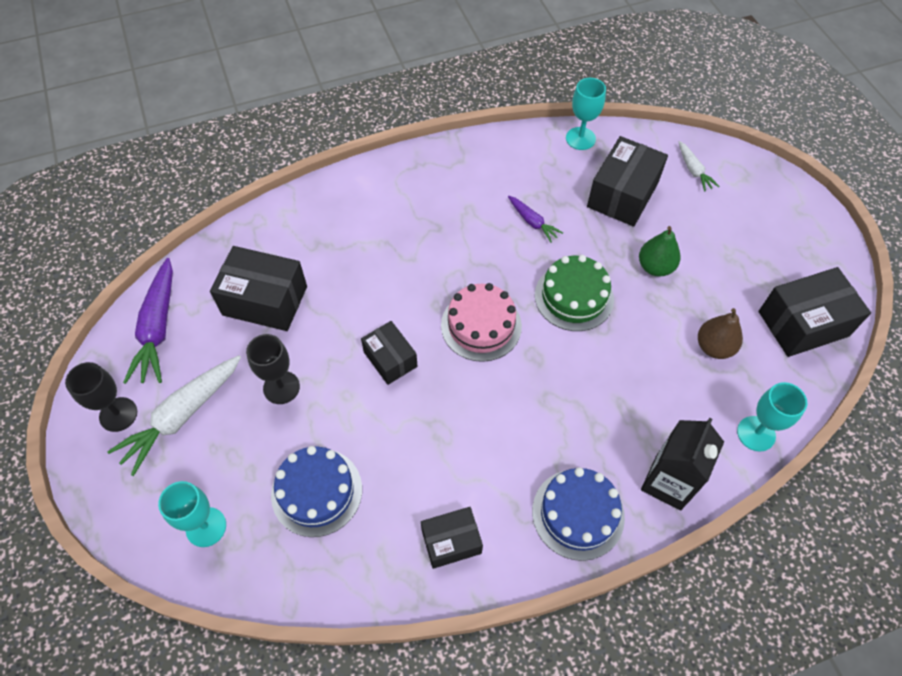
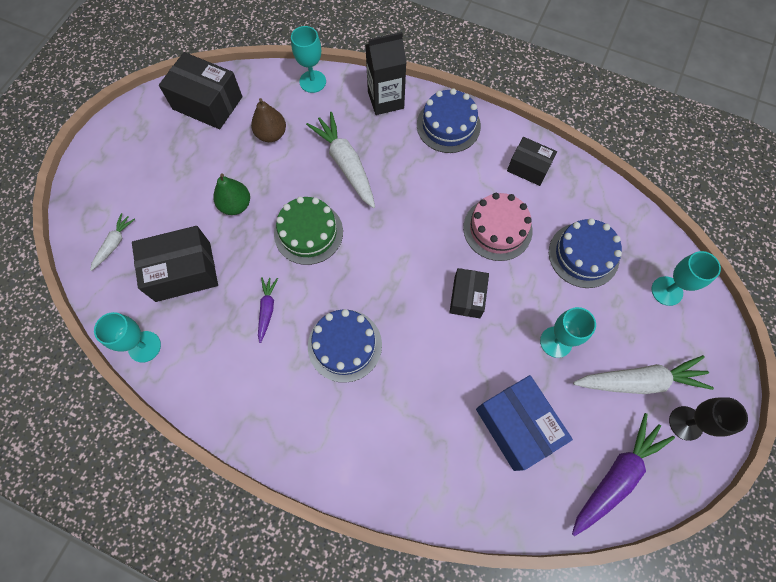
camera: 135 degrees left, 10 degrees up
(265, 300) = (516, 425): black box -> blue box
(281, 387) = (556, 342): black goblet -> turquoise goblet
(449, 247) = (344, 345): none -> blue cake
(481, 325) = (386, 267): pink cake -> pink cake (497, 229)
(619, 380) = (346, 164): none -> white carrot

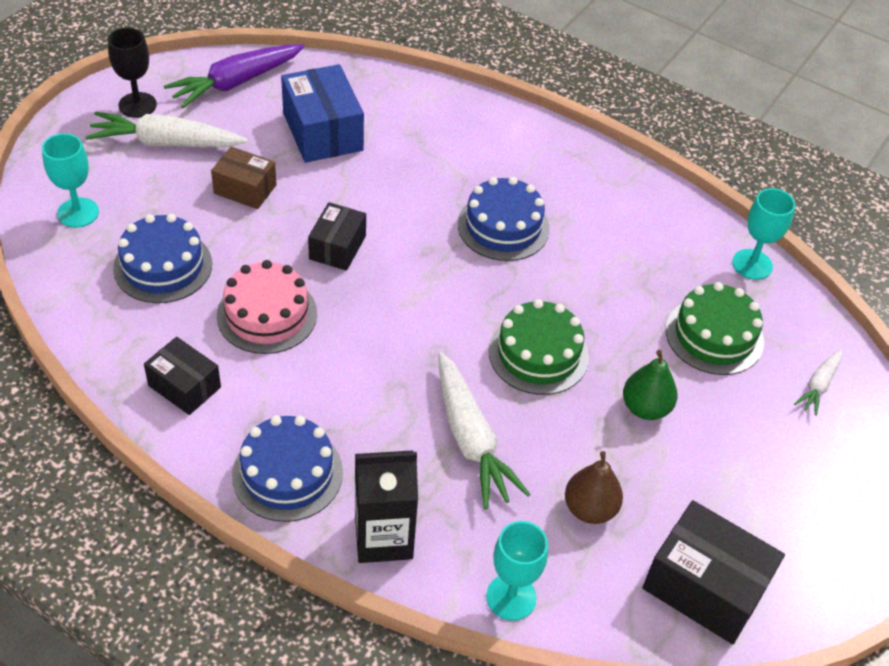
camera: 175 degrees left, 20 degrees down
(183, 271) = (714, 335): black box -> green cake
(267, 309) = (599, 276): purple carrot -> none
(556, 342) = (245, 189): turquoise goblet -> brown box

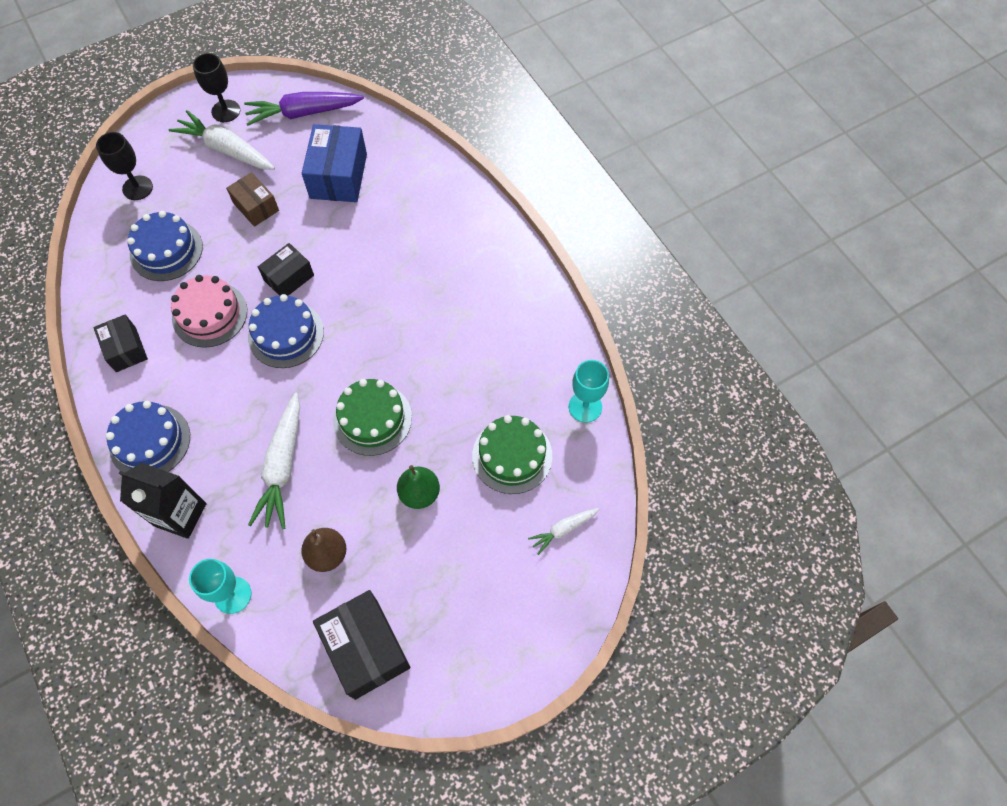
camera: 30 degrees right, 15 degrees up
(78, 213) = (137, 188): turquoise goblet -> black goblet
(503, 226) = (416, 303): blue cake -> blue cake (286, 334)

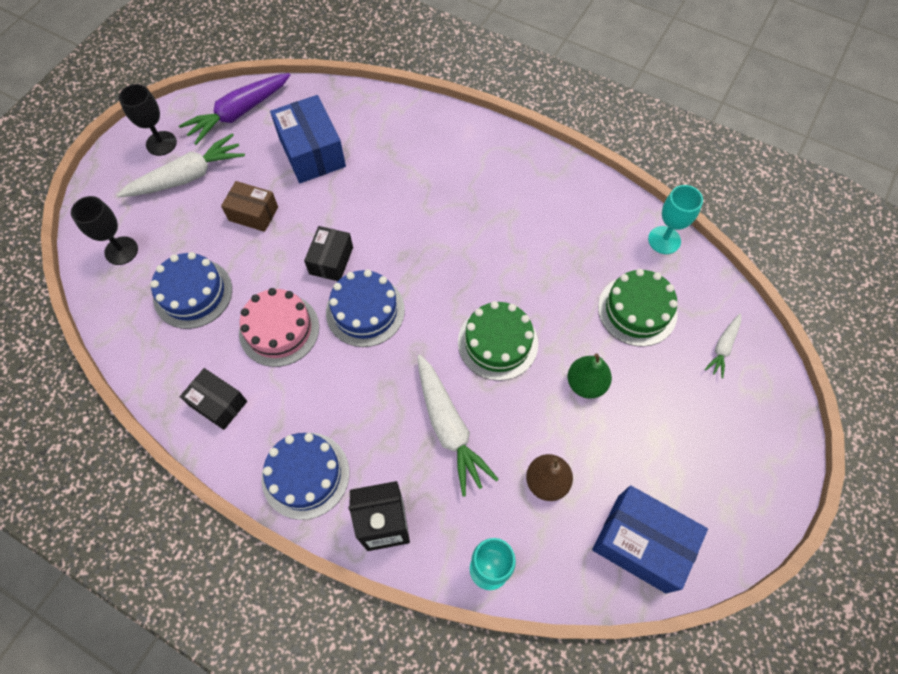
camera: 30 degrees left, 0 degrees up
(226, 150) = (187, 177): white carrot -> white carrot turned 150 degrees clockwise
(366, 648) = (641, 543): black box -> blue box

